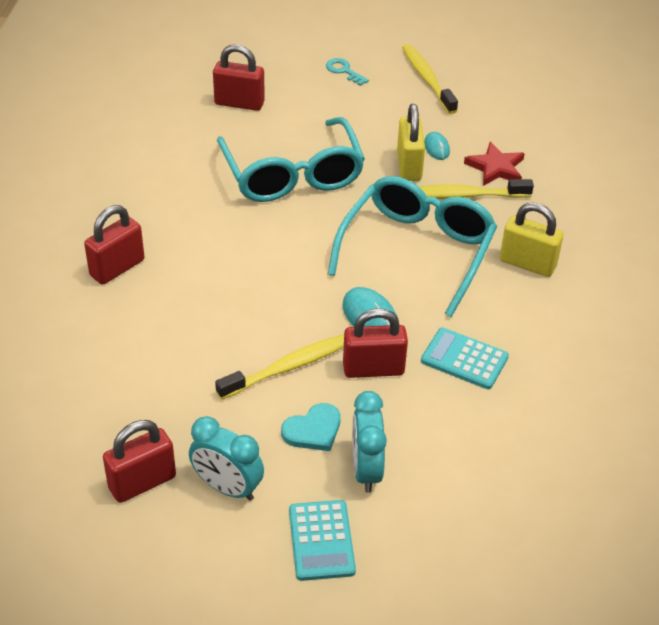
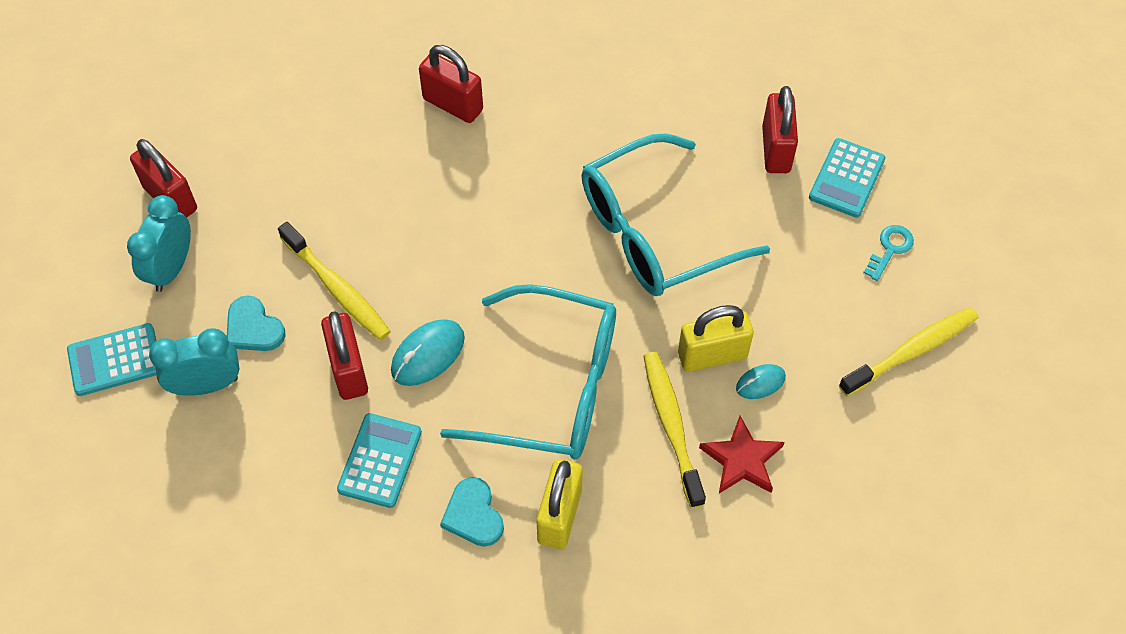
camera: 80 degrees right, 15 degrees up
(278, 77) = (846, 178): none -> turquoise calculator
(520, 310) = (473, 515): none -> turquoise heart

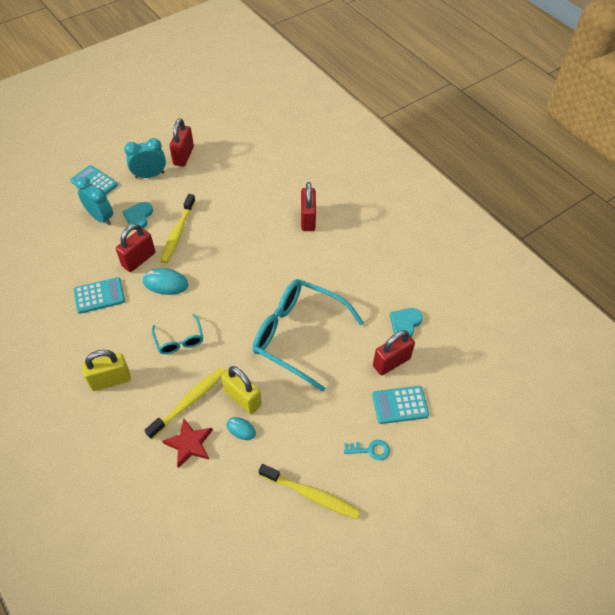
camera: 55 degrees right, 5 degrees down
(473, 515) = (91, 345): turquoise heart -> turquoise heart (405, 323)
(553, 387) = (179, 340): turquoise glasses -> turquoise glasses, size x0.48

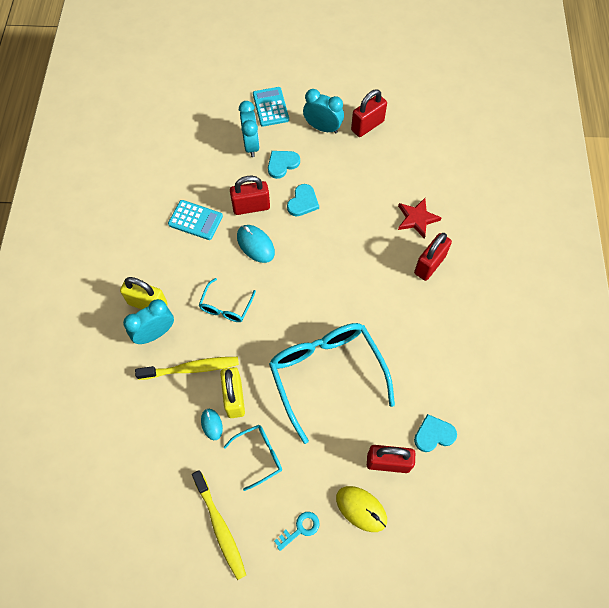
camera: 40 degrees right, 10 degrees up
(136, 397) = (155, 333): none -> turquoise clock
(178, 233) = (303, 202): yellow toothbrush -> turquoise heart
(189, 444) = (163, 405): red star -> red star (417, 219)
(297, 424) = (259, 455): none -> turquoise glasses
(370, 450) = (300, 529): turquoise key -> turquoise key turned 75 degrees counterclockwise
(400, 405) = (361, 509): turquoise calculator -> yellow mouse

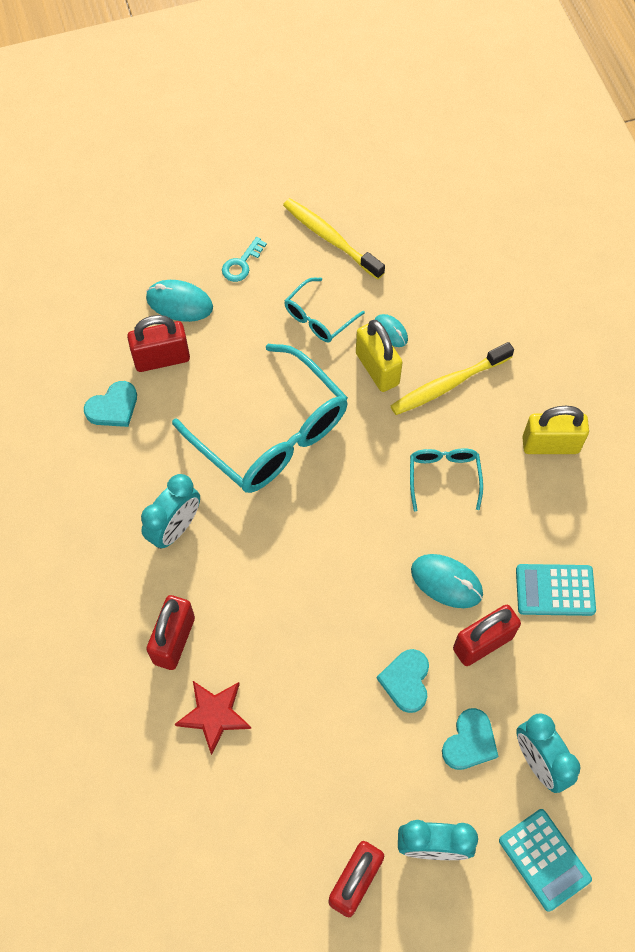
camera: 160 degrees right, 0 degrees up
(155, 333) = (518, 411): turquoise clock -> turquoise clock (175, 528)
(361, 509) = (179, 303): yellow mouse -> turquoise mouse

